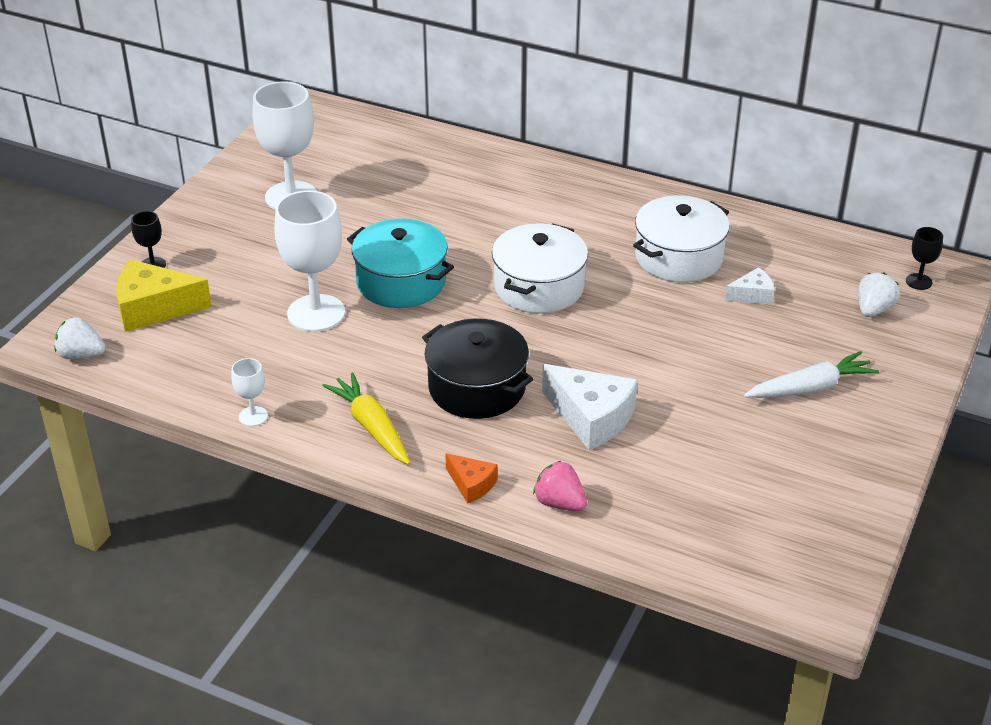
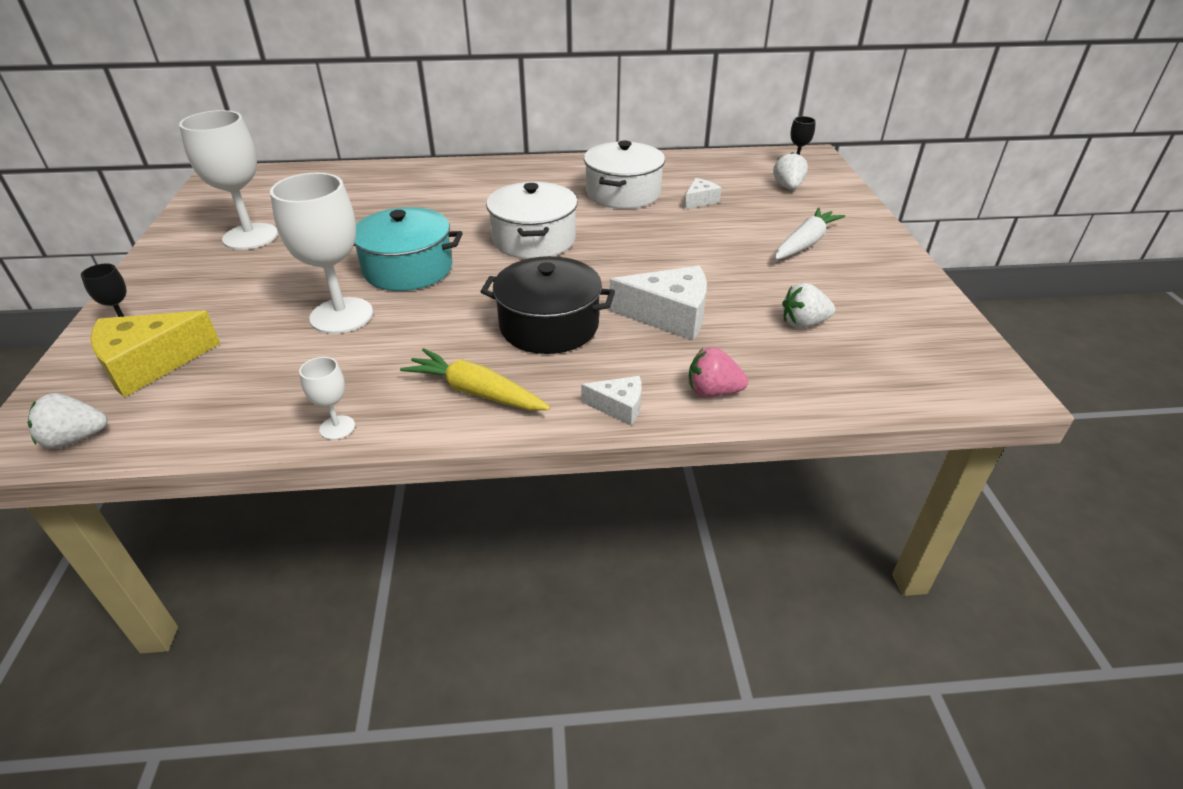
camera: 30 degrees left, 0 degrees up
(471, 484) = (619, 407): orange cheese -> white cheese
(708, 473) = (803, 323): none -> white strawberry

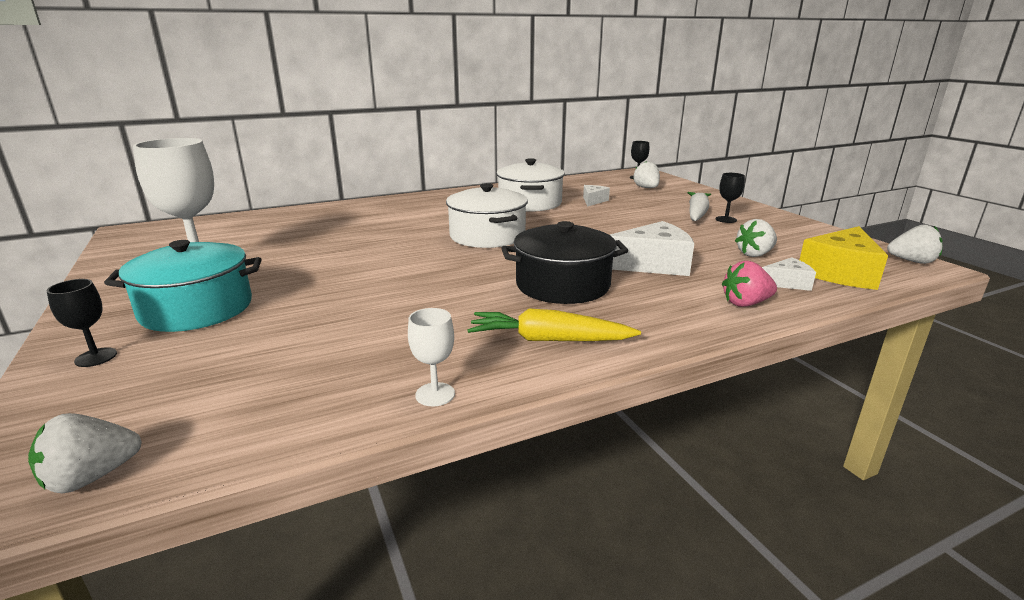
camera: 20 degrees left, 15 degrees down
(150, 364) = (153, 384): yellow cheese -> yellow cheese (840, 273)
(341, 316) = (354, 308): white goblet -> none
(408, 269) = (391, 268): turquoise pot -> turquoise pot (197, 309)
(619, 407) = (685, 326): white cheese -> white cheese (787, 283)
(831, 260) = (726, 219): none -> black goblet
(993, 374) = (912, 261): none -> white strawberry

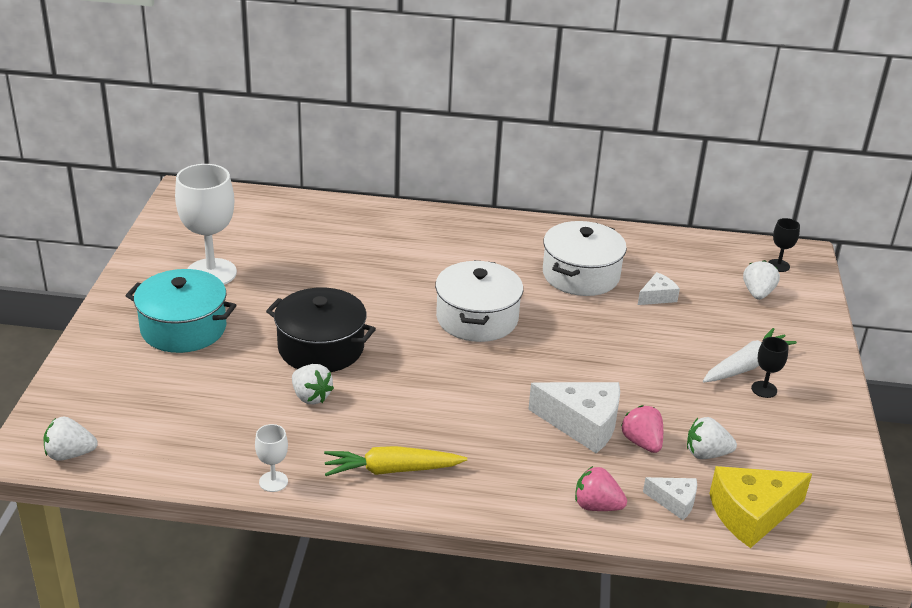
camera: 30 degrees right, 10 degrees up
(96, 357) = (104, 355): black goblet -> none
(549, 340) = (392, 470): yellow carrot -> yellow carrot turned 45 degrees counterclockwise
(562, 285) = (469, 416): black pot -> black pot (321, 348)
(707, 261) = (642, 443): none -> pink strawberry
(912, 261) = (862, 535): white strawberry -> white strawberry (311, 397)

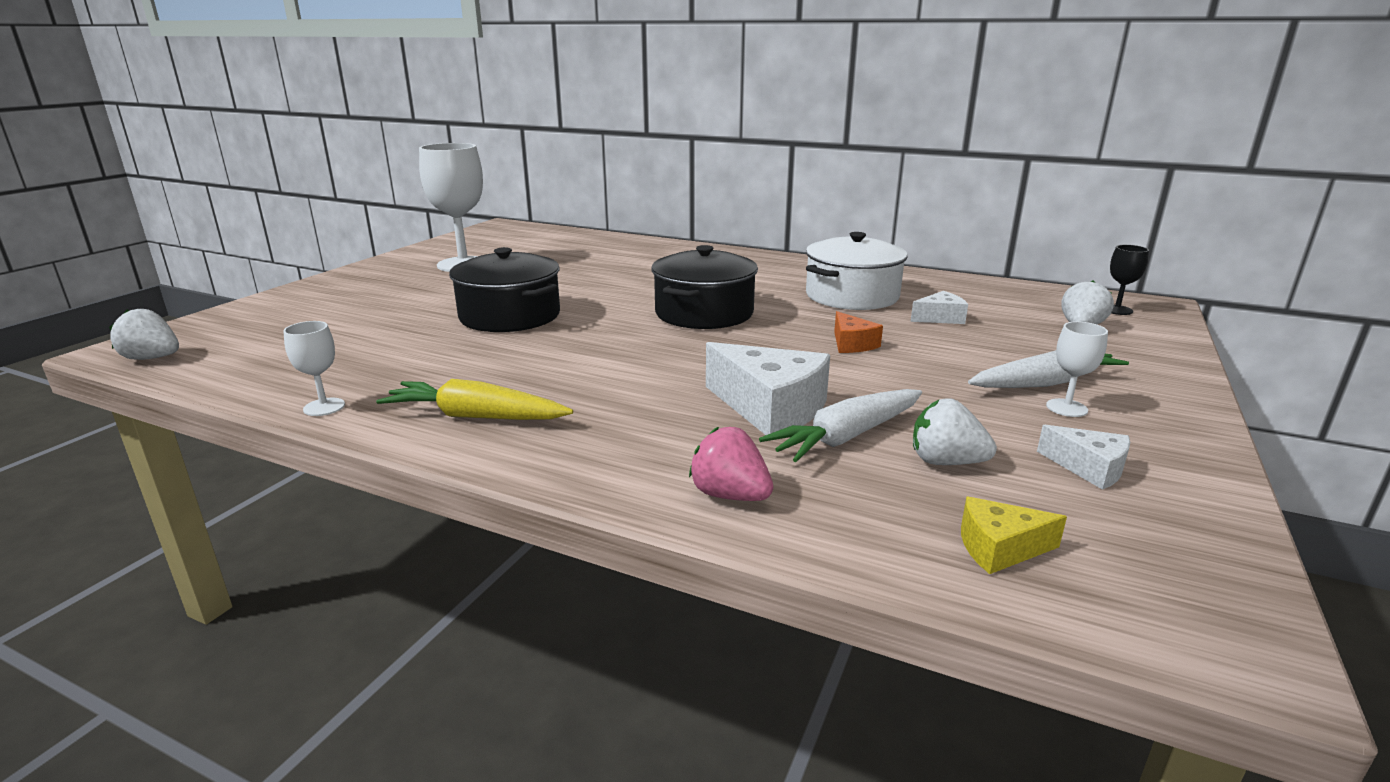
camera: 20 degrees right, 10 degrees down
(183, 328) = (392, 292): turquoise pot -> none
(311, 397) = (456, 347): white strawberry -> none
(477, 318) = (704, 313): white pot -> black pot
(606, 342) = (852, 344): none -> orange cheese
(642, 443) = (847, 437): pink strawberry -> white carrot
(674, 502) = (863, 510): white cheese -> white cheese (1089, 468)
(751, 514) = (999, 548): yellow cheese -> yellow cheese, size x0.54
(764, 389) = (1066, 408): black goblet -> white goblet

